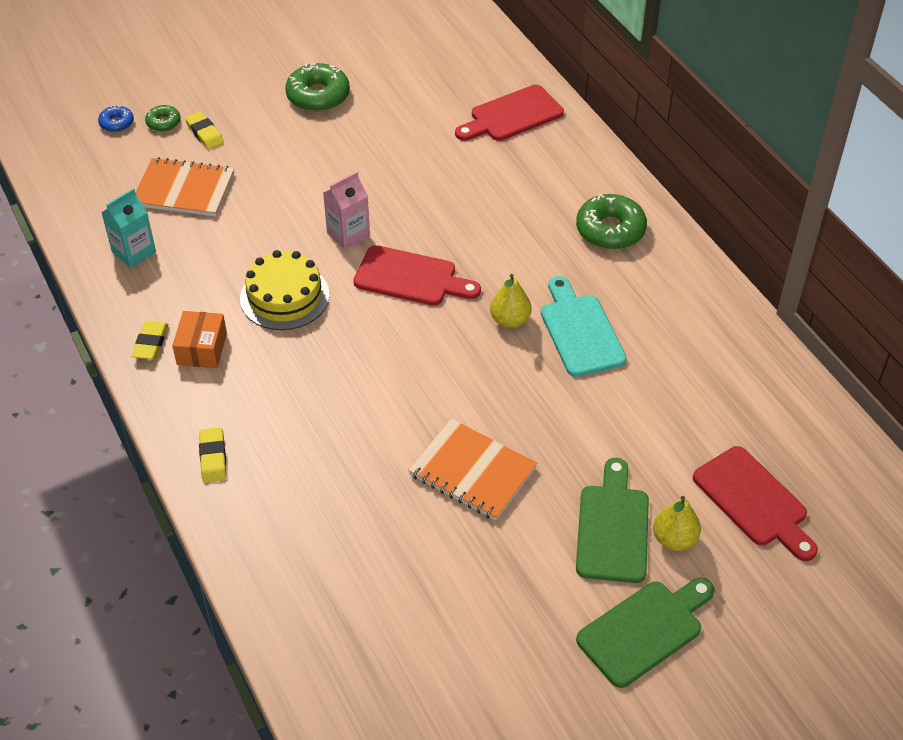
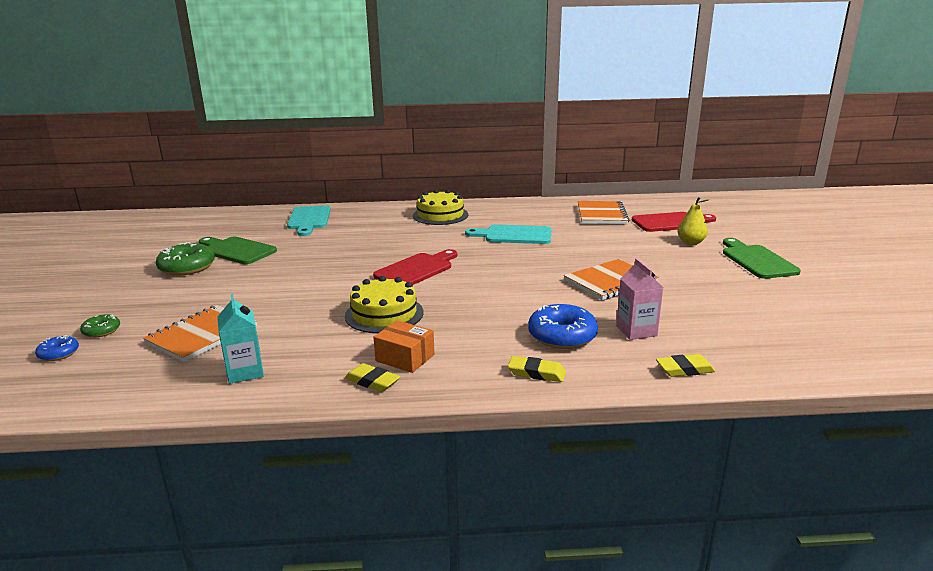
camera: 65 degrees left, 25 degrees down
(205, 133) = (149, 315): yellow eraser -> yellow eraser (684, 369)
(301, 459) = (562, 336): none -> blue donut
(348, 234) = (348, 281): pink carton -> pink carton (636, 331)
(510, 320) = (487, 250): yellow pear -> none
(512, 115) = (309, 219): red cutting board -> turquoise cutting board
(610, 230) = (440, 215): green donut -> yellow cake
(612, 528) = (676, 254): green cutting board -> green cutting board (236, 250)
(734, 407) = (601, 214): none -> orange notebook

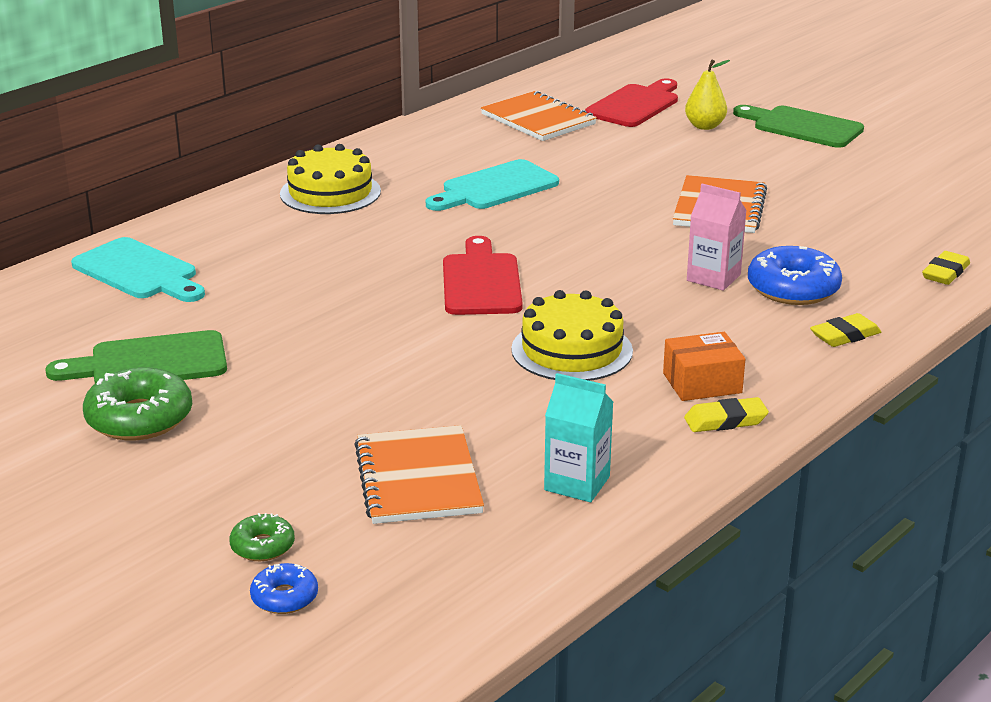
camera: 45 degrees left, 5 degrees up
(636, 331) = (843, 253): pink carton -> pink carton (713, 278)

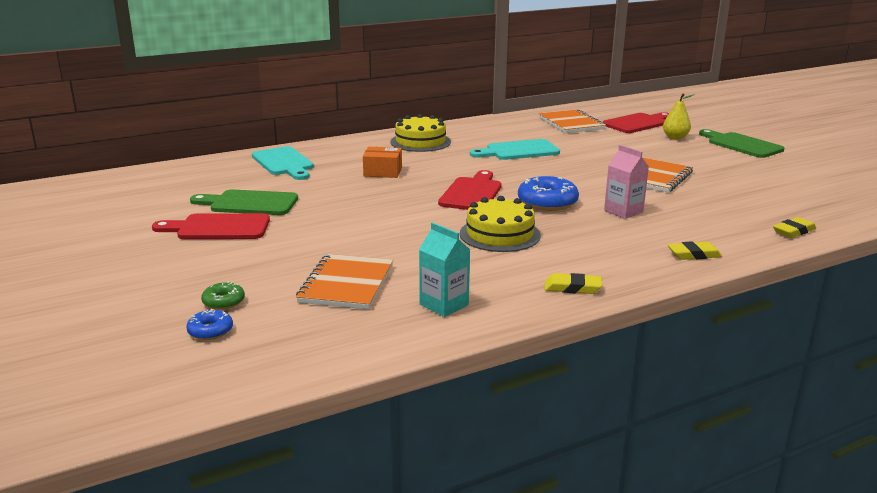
camera: 20 degrees right, 5 degrees down
(139, 418) = (218, 228): green donut -> red cutting board
(702, 383) = (572, 265): orange box -> orange box (383, 172)
(793, 289) = (674, 224): blue donut -> blue donut (547, 202)

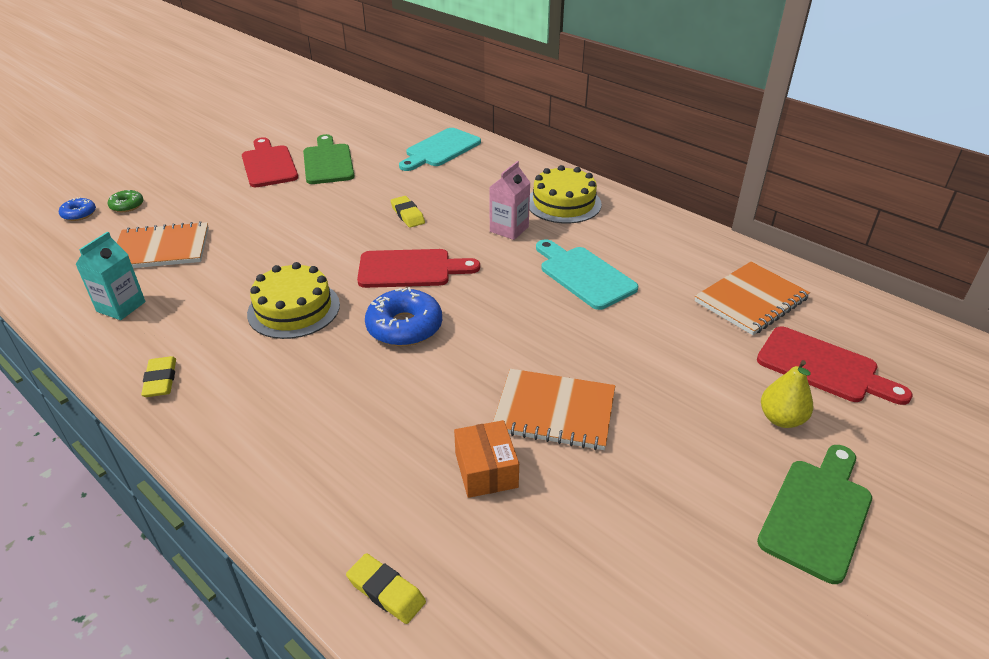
camera: 70 degrees right, 15 degrees up
(383, 172) = (446, 203): orange box -> orange box (486, 470)
(623, 211) = (400, 394): pink carton -> pink carton (509, 229)
(694, 255) = (268, 473): yellow eraser -> yellow eraser (407, 215)

